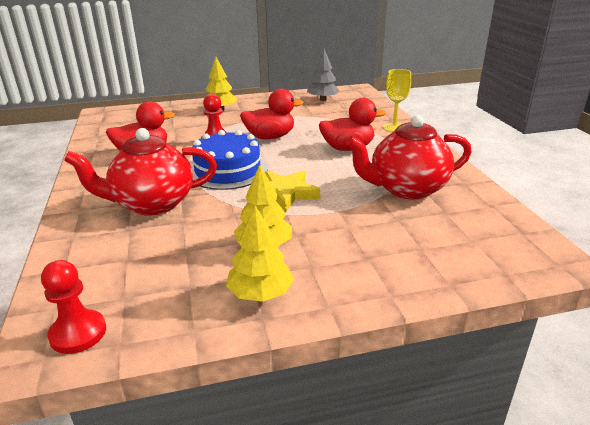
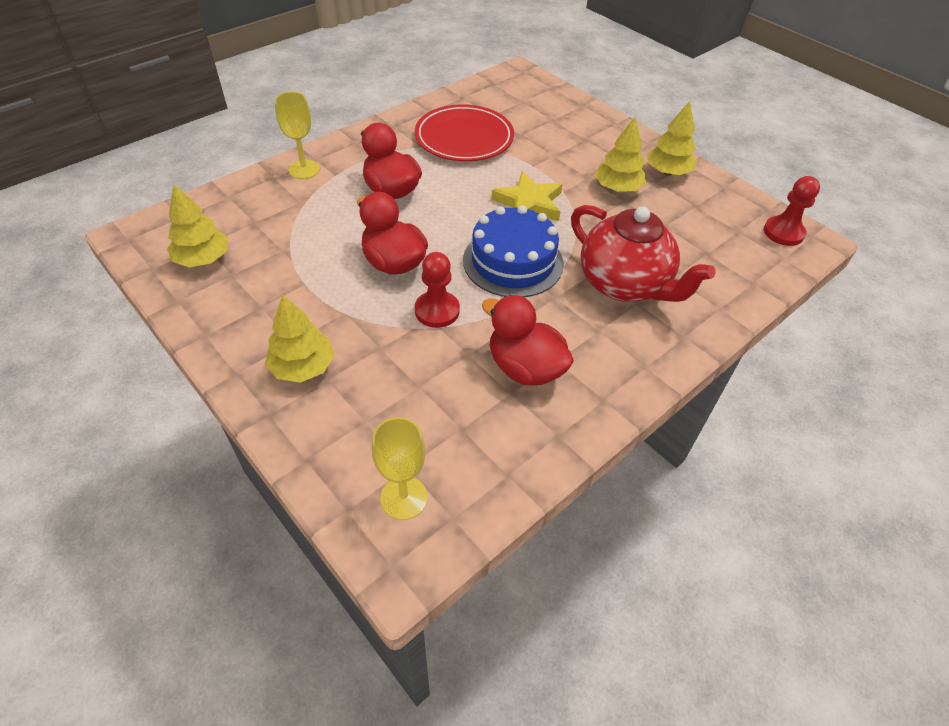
camera: 120 degrees left, 20 degrees up
(124, 117) = (404, 498): none -> yellow goblet
(323, 99) = (203, 259): grey tree -> yellow tree
(406, 189) = (464, 138): red teapot -> red plate

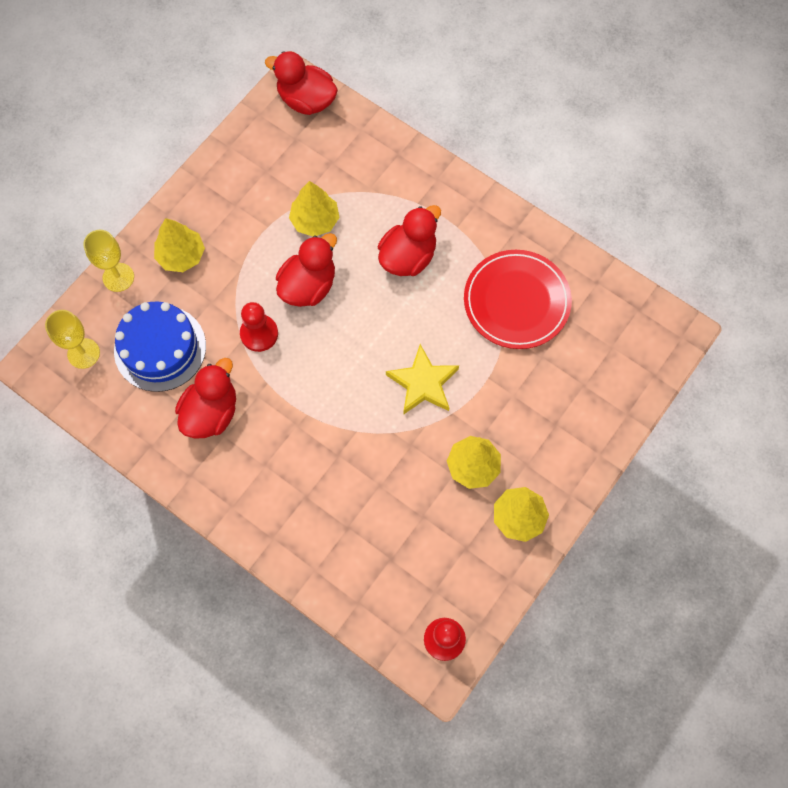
camera: 80 degrees right, 20 degrees up
(162, 229) = (306, 100): none -> red duck
(203, 259) = (278, 144): yellow tree -> yellow tree (315, 220)
(304, 169) = (418, 174): yellow goblet -> yellow goblet (118, 277)
(513, 261) = (334, 382): blue cake -> blue cake (160, 348)
(625, 284) = (326, 483): red teapot -> none

